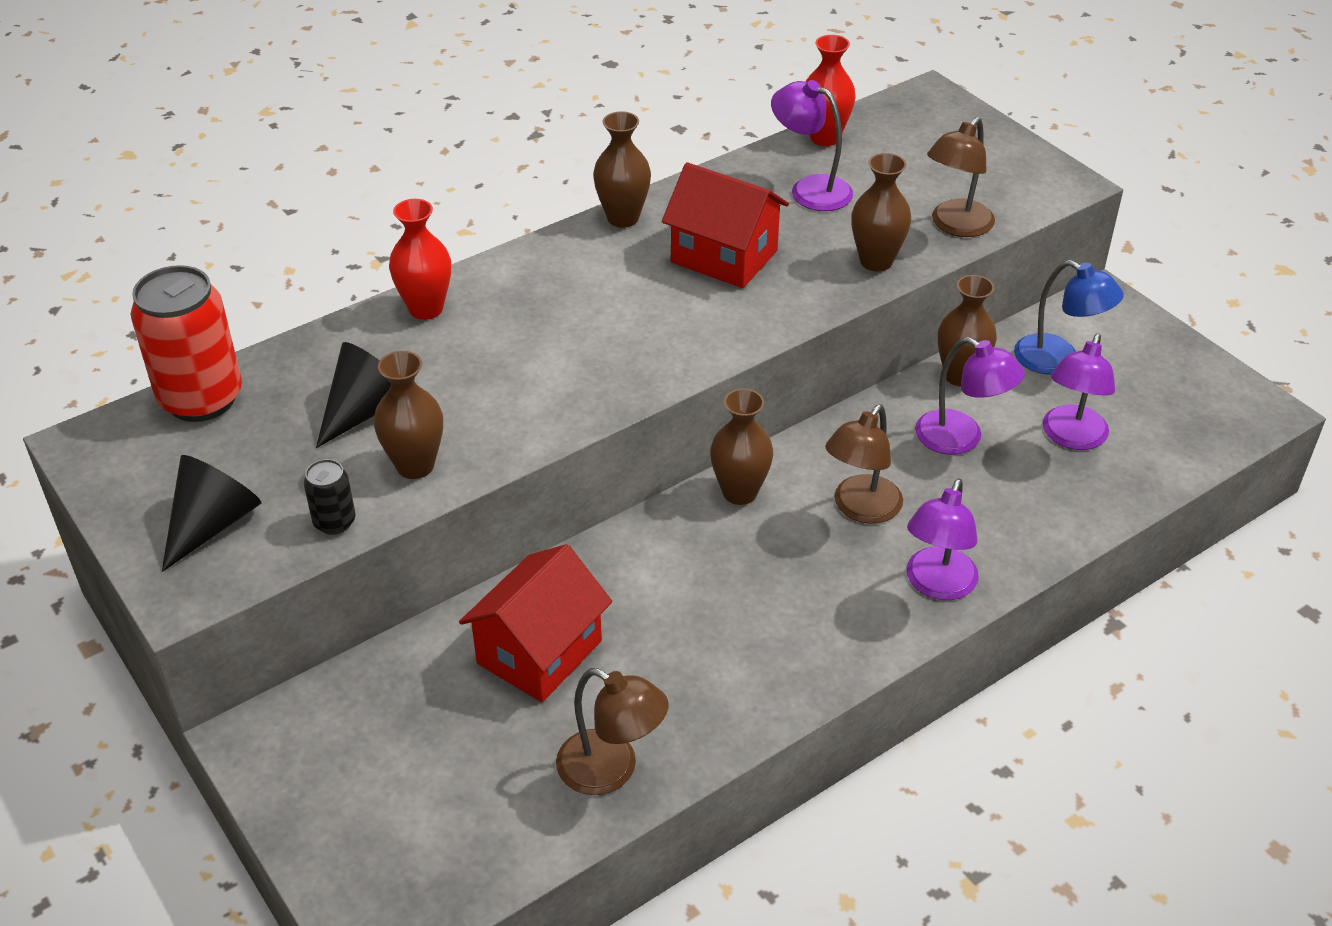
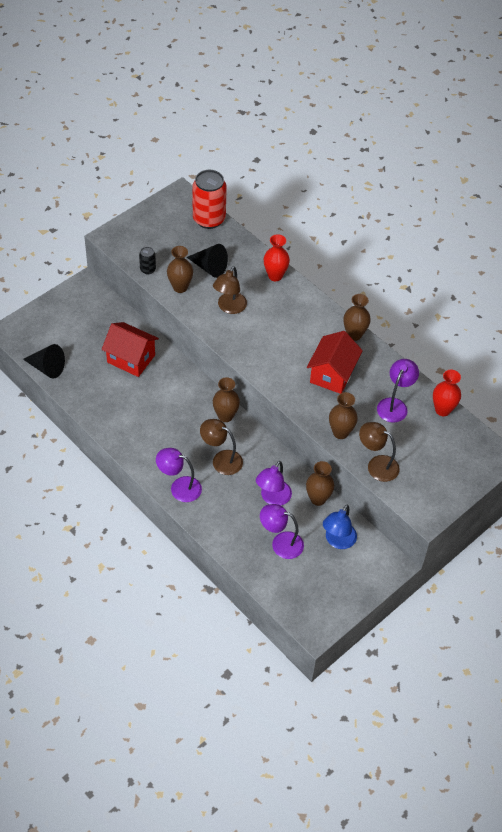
camera: 80 degrees right, 10 degrees up
(212, 524) = (143, 237): black cone -> black cone (47, 368)
(611, 770) = (78, 386): brown lamp -> brown lamp (229, 308)

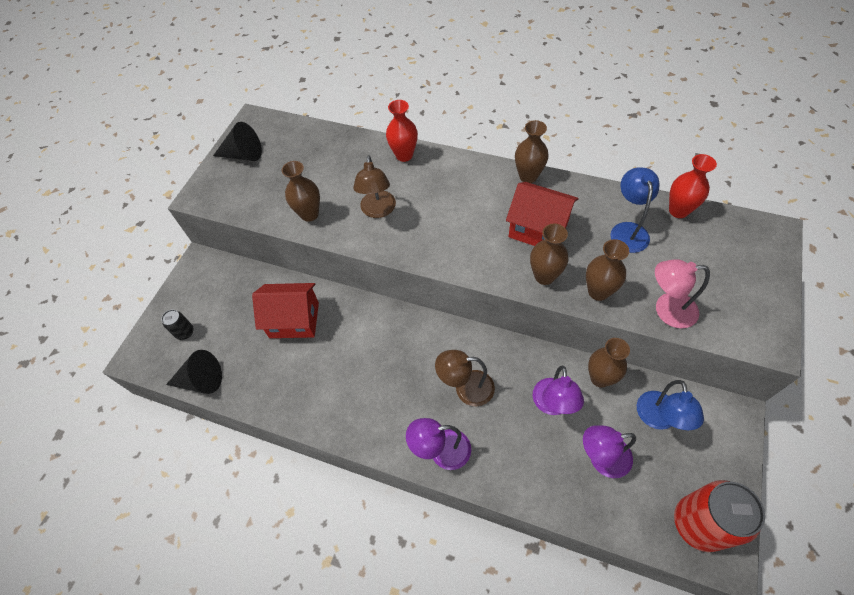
camera: 20 degrees left, 5 degrees up
(148, 269) = (261, 212): black can -> black can (185, 332)
(209, 219) = (298, 131): red can -> red can (698, 523)
(209, 267) = (329, 178): black cone -> black cone (243, 155)
(225, 416) = (437, 333): brown vase -> brown vase (544, 276)
(332, 374) = (538, 229): red house -> red house turned 60 degrees counterclockwise
(377, 465) = (667, 310): brown lamp -> pink lamp
(394, 405) = (628, 230): purple lamp -> blue lamp

